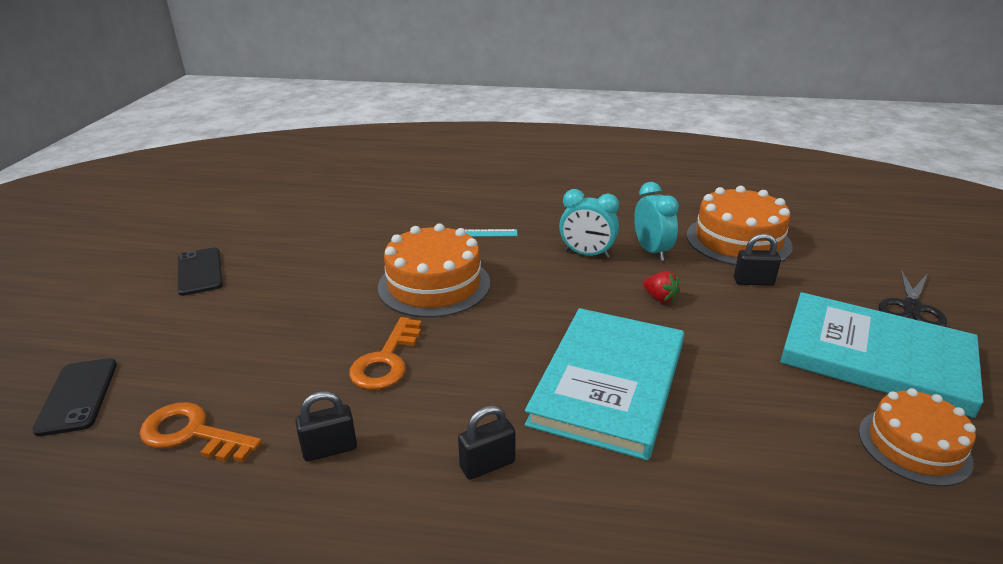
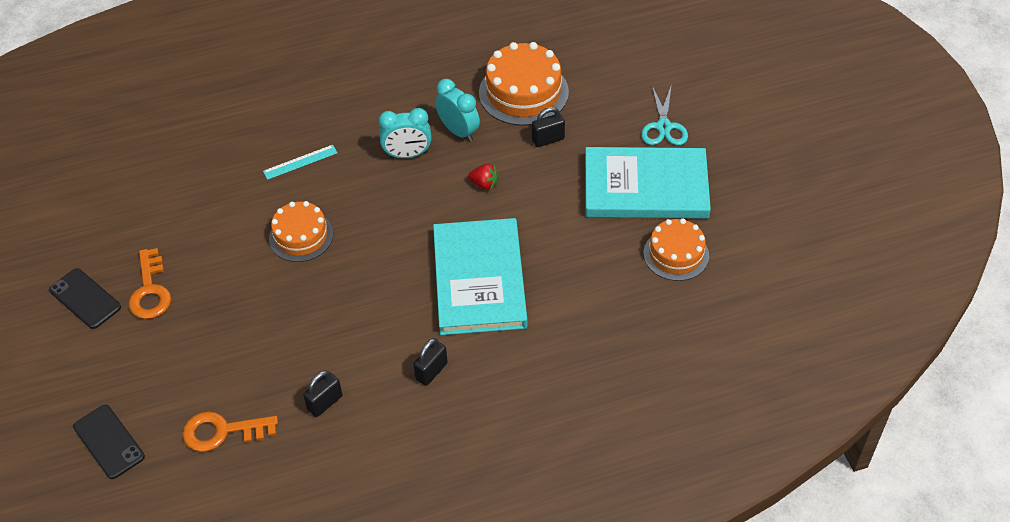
camera: 25 degrees left, 20 degrees up
(386, 361) = (314, 322): orange key -> orange key (150, 291)
(434, 285) = (301, 236): orange cake -> orange cake, size x0.66
(911, 307) = (663, 127): black scissors -> turquoise scissors

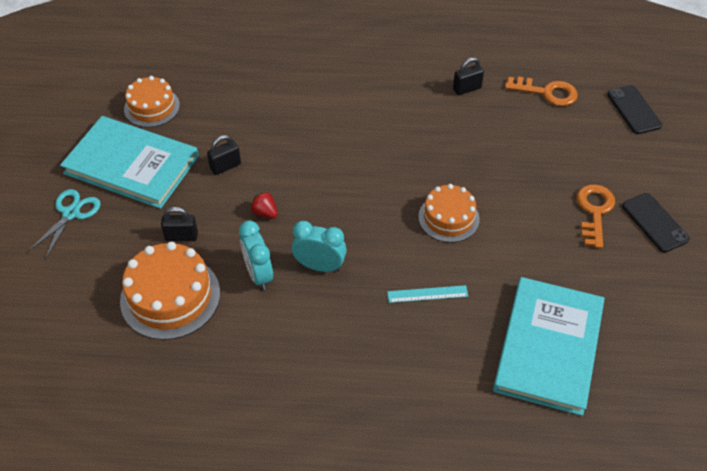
camera: 160 degrees left, 0 degrees up
(431, 371) = (381, 86): black padlock -> black padlock (225, 166)
(479, 279) = (313, 135): turquoise book -> turquoise book (548, 347)

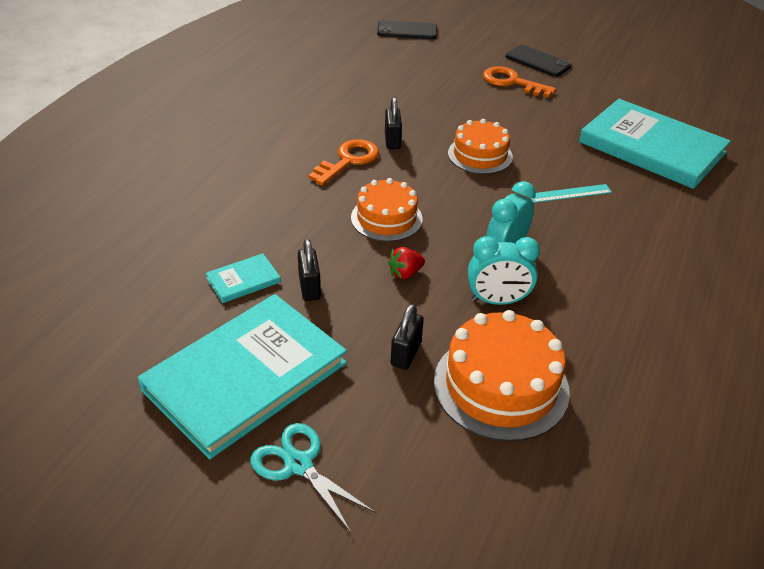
camera: 70 degrees left, 10 degrees down
(152, 107) = (146, 332): orange cake -> orange cake (386, 218)
(218, 131) = (243, 280): none -> turquoise book
(427, 294) = (570, 193): turquoise ruler -> turquoise ruler turned 60 degrees clockwise
(467, 89) = (315, 97): black padlock -> black padlock (392, 141)
(547, 92) = (355, 60): orange key -> orange key (348, 160)
(654, 222) = (538, 61): black phone -> black phone turned 45 degrees clockwise

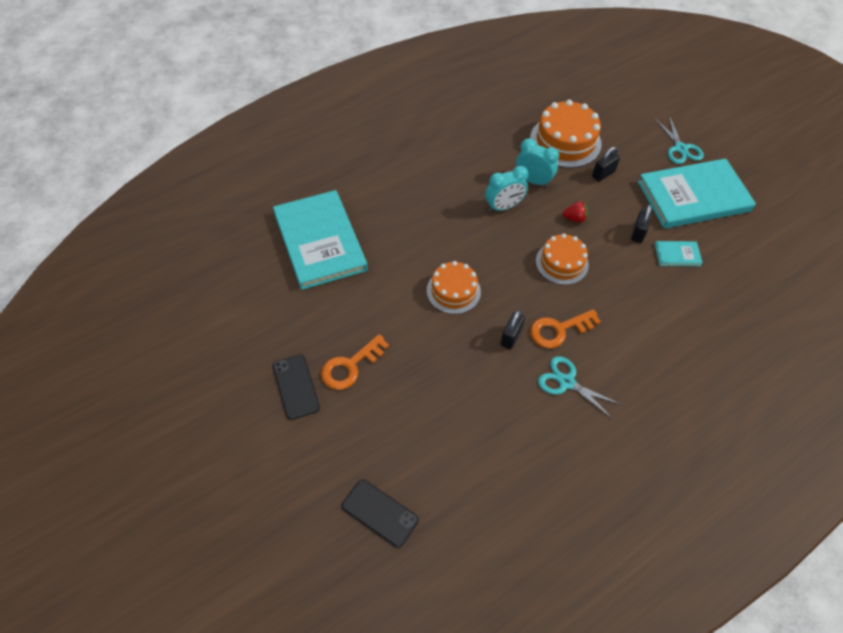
camera: 150 degrees left, 15 degrees up
(316, 128) = (566, 382): none -> turquoise scissors
(511, 82) = (350, 366): orange key -> orange key turned 75 degrees clockwise
(570, 193) = (421, 229): turquoise ruler -> none

